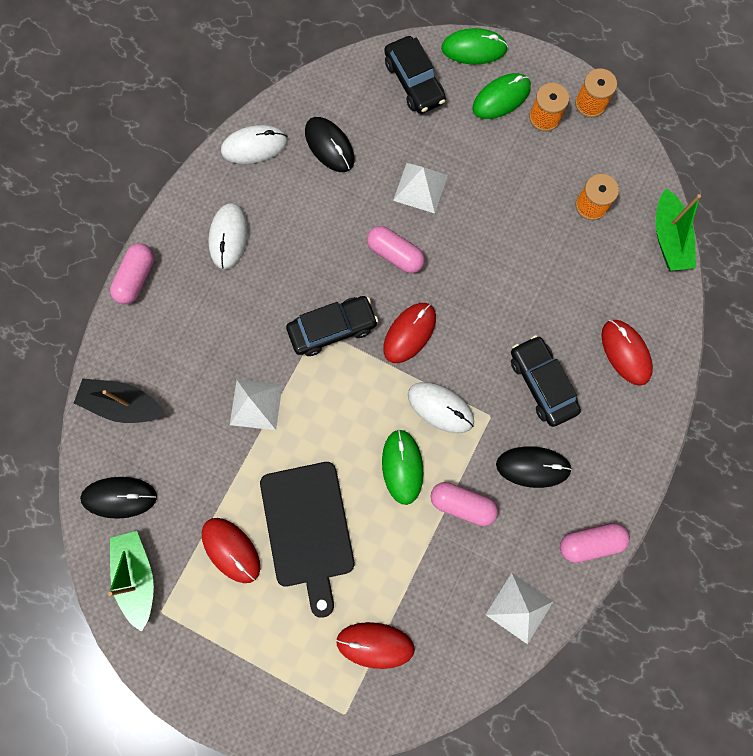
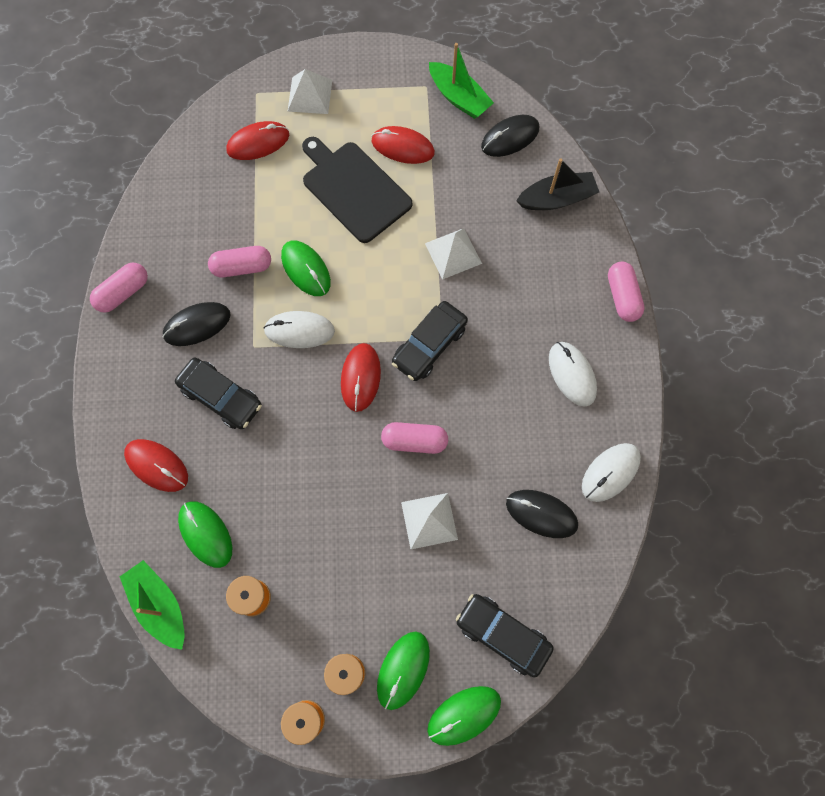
camera: 150 degrees right, 5 degrees down
(519, 608) = (160, 219): white pyramid -> white pyramid (310, 95)
(607, 273) = (205, 534): none -> green mouse

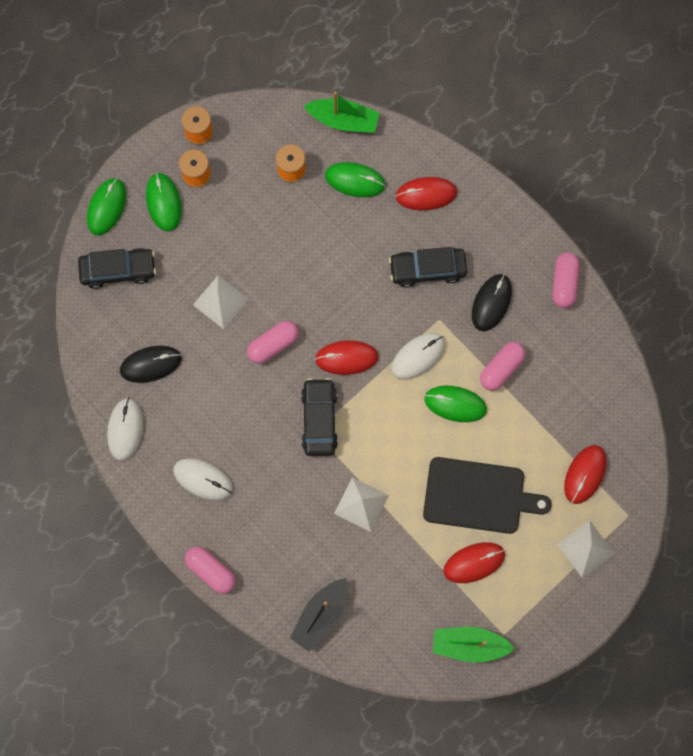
camera: 140 degrees right, 5 degrees up
(360, 378) = (346, 358): red mouse -> red mouse turned 60 degrees counterclockwise
(510, 138) = (399, 641): black mouse -> none

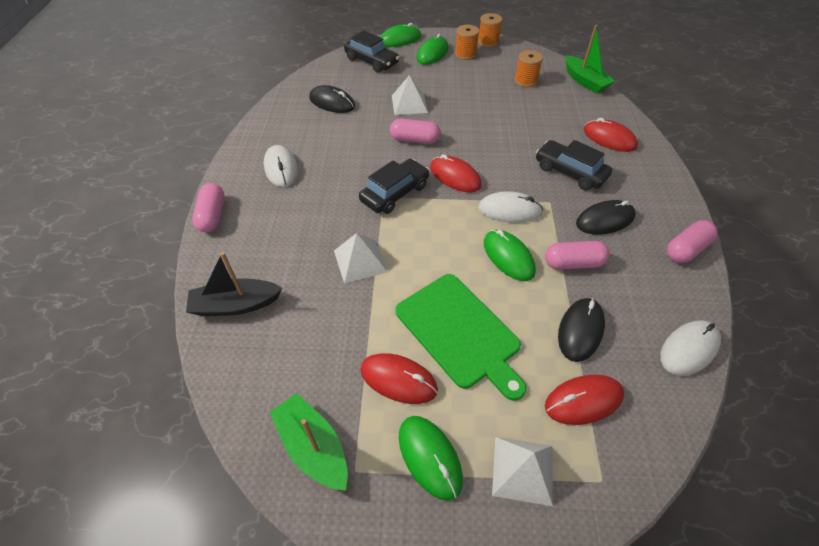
camera: 45 degrees right, 25 degrees down
(125, 429) = (276, 117): white mouse -> white mouse (689, 349)
(355, 180) = (563, 106): green mouse -> green mouse (429, 457)
(478, 496) = (460, 332): black cutting board -> green cutting board
(547, 424) = (580, 330): none -> black mouse

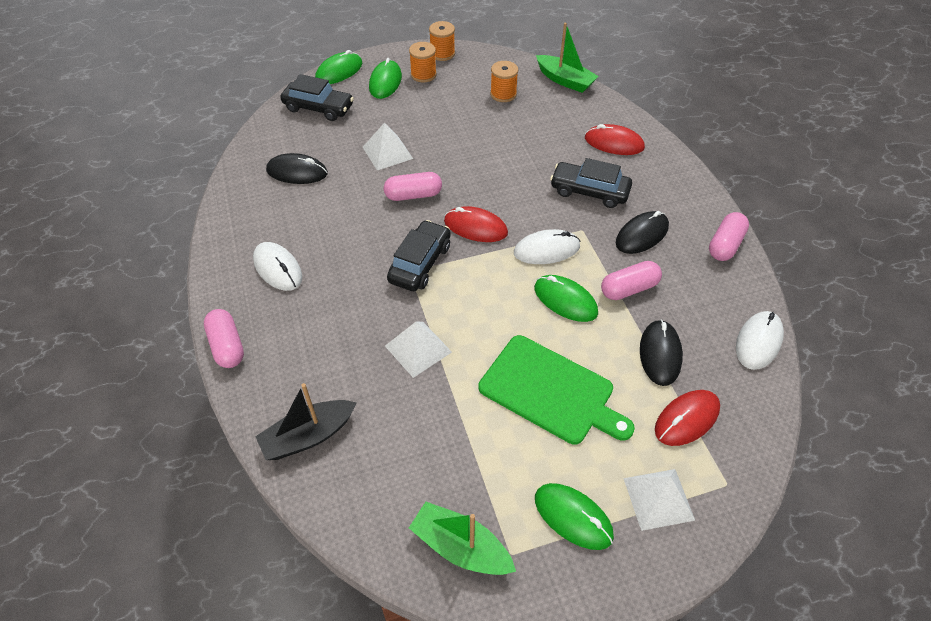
camera: 20 degrees left, 0 degrees up
(398, 380) = (512, 456): red mouse -> none

